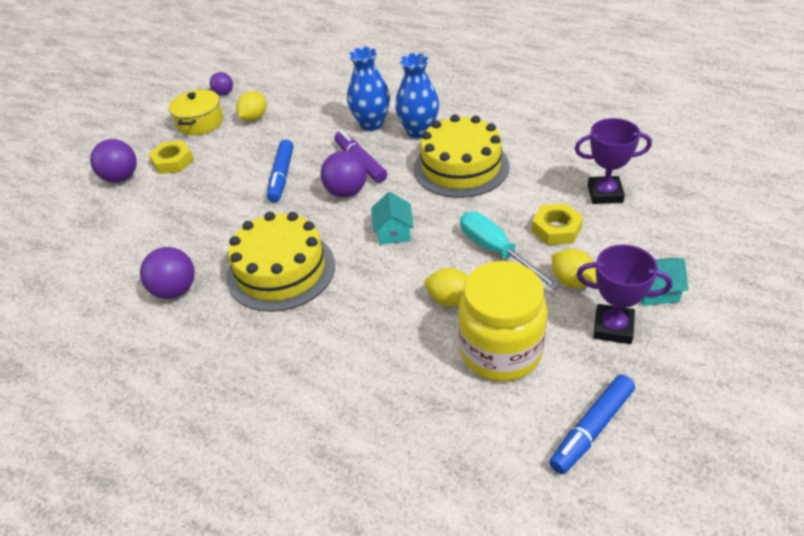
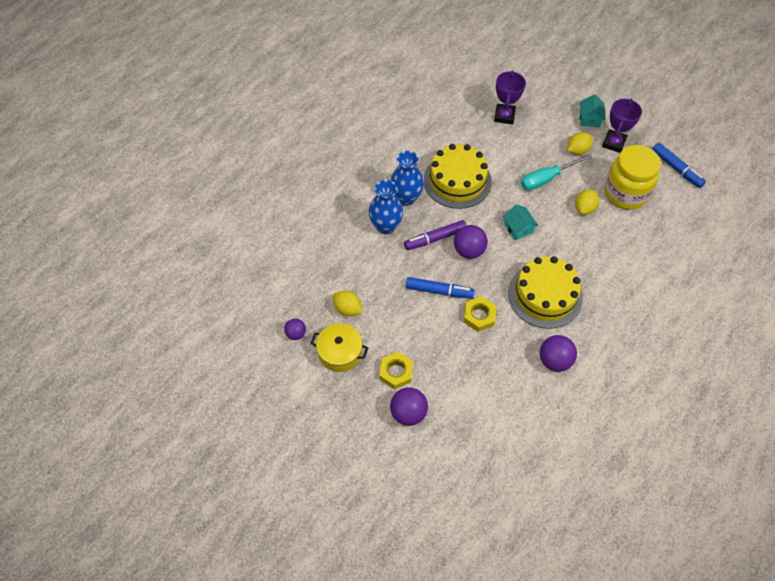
camera: 85 degrees left, 15 degrees up
(393, 232) = (518, 228): turquoise house -> turquoise house turned 60 degrees clockwise
(556, 229) = (532, 146): yellow nut -> yellow nut (479, 316)

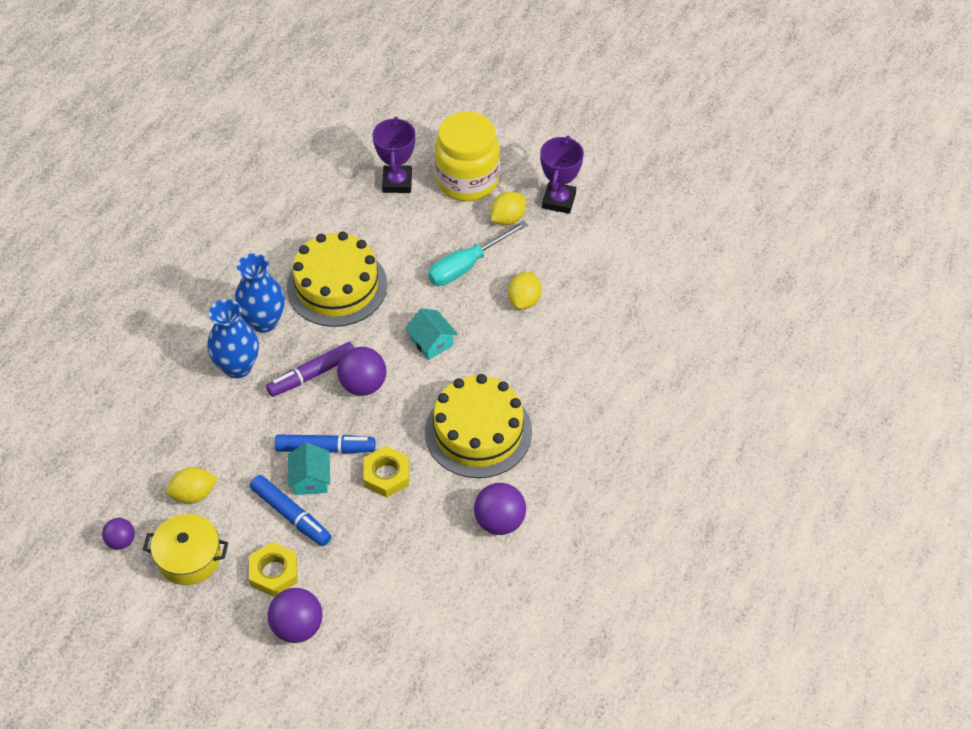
camera: 10 degrees left, 5 degrees down
(347, 309) = (194, 494): yellow lemon -> yellow lemon turned 45 degrees counterclockwise
(589, 119) = (521, 170): turquoise house -> turquoise house (310, 479)
(625, 193) = (581, 270): yellow jar -> yellow jar (467, 181)
(676, 169) = (650, 225): blue marker -> blue marker (291, 515)

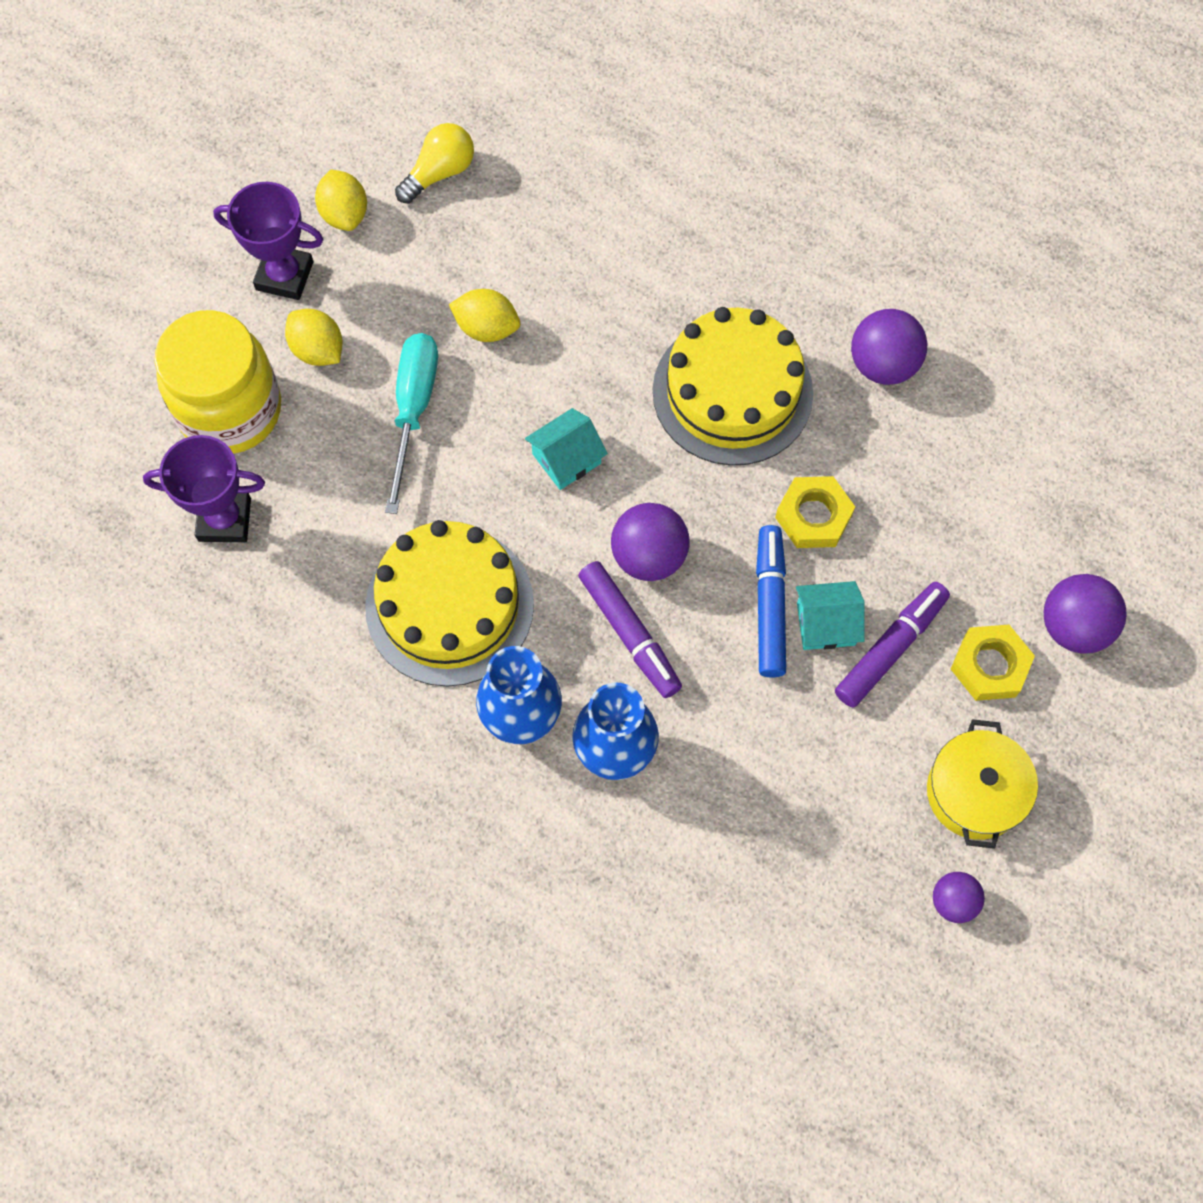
camera: 90 degrees left, 15 degrees up
(194, 494) = (862, 797): yellow lemon -> yellow lemon (344, 214)
(291, 515) = (891, 648): blue marker -> purple marker
(466, 265) = (413, 410): turquoise screwdriver -> turquoise screwdriver turned 135 degrees counterclockwise
(638, 273) = (439, 172): none -> yellow light bulb

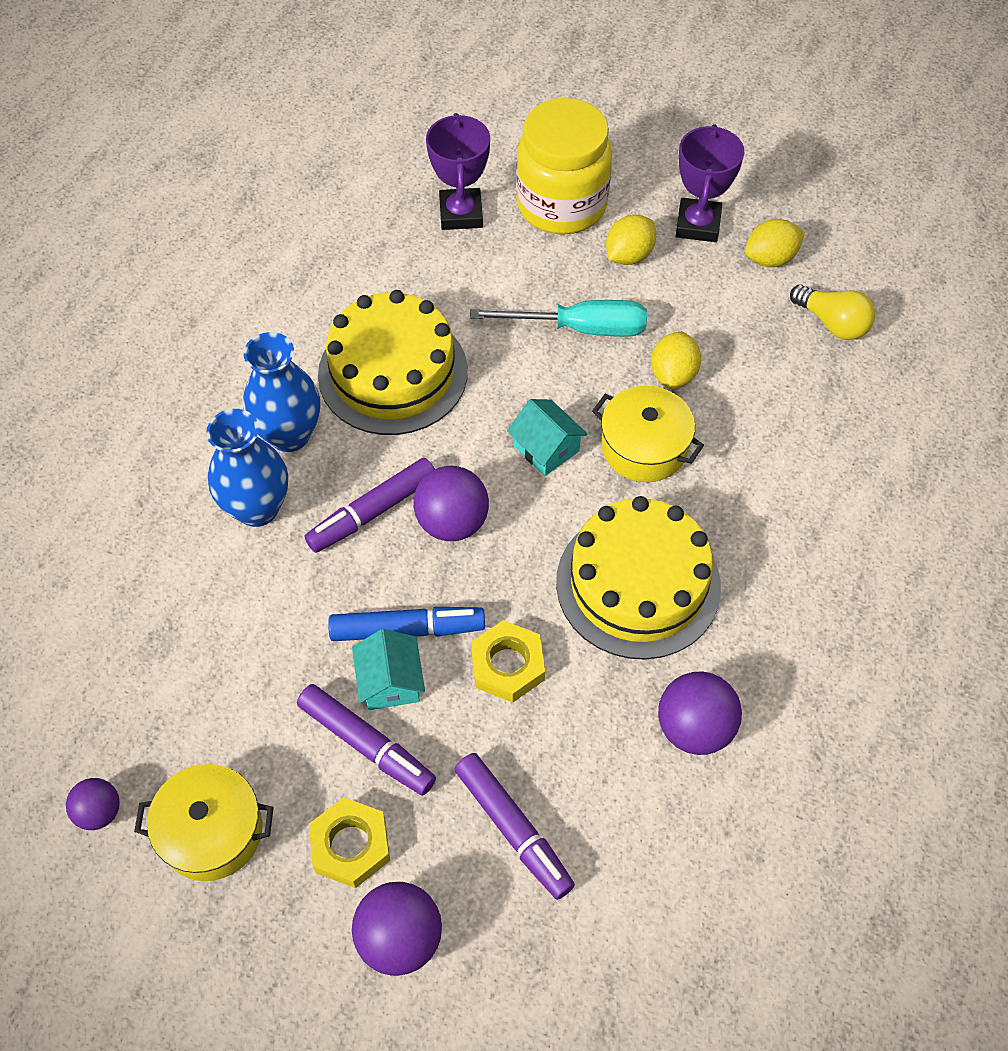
camera: 85 degrees right, 10 degrees down
(575, 367) = (644, 447): none -> yellow pot
(976, 525) = (513, 829): none -> purple marker

